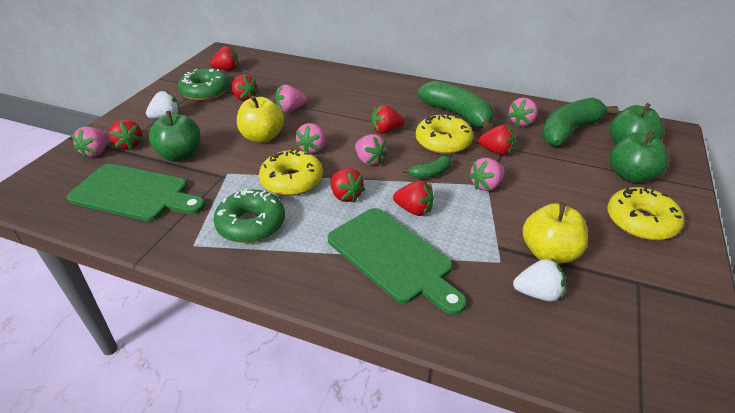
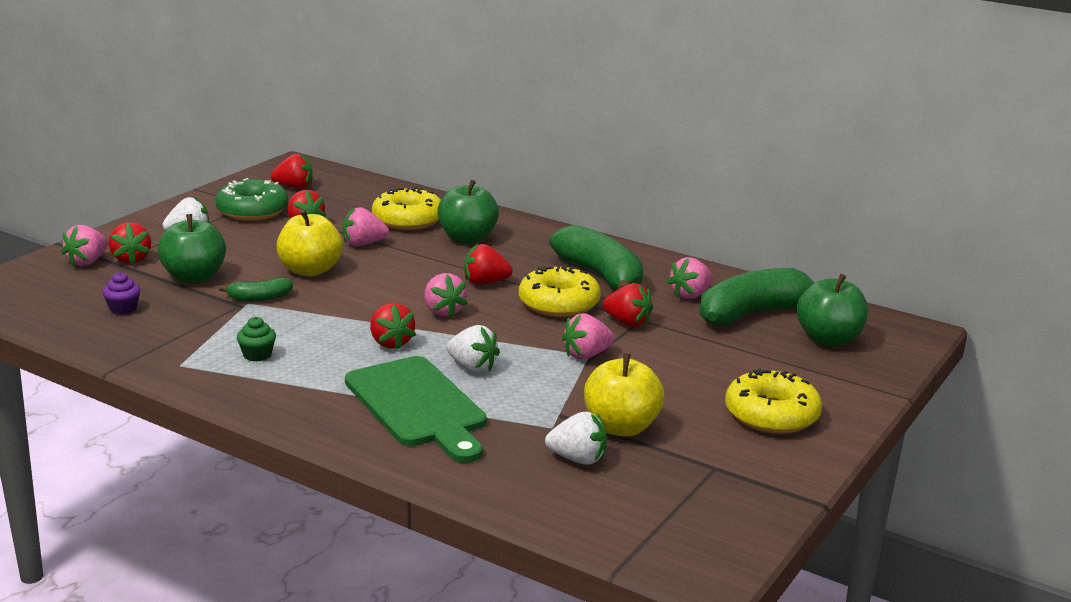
camera: 10 degrees right, 15 degrees down
(134, 193) = (123, 309): green cutting board -> purple cupcake
(251, 224) = (257, 355): green donut -> green cupcake
(292, 181) = (328, 320): yellow donut -> yellow donut (408, 220)
(313, 148) = (373, 290): pink strawberry -> none
(414, 210) = (472, 367): red strawberry -> white strawberry
(430, 173) = (518, 334): green banana -> green banana (260, 298)
(630, 176) = (801, 370): green apple -> green apple (467, 238)

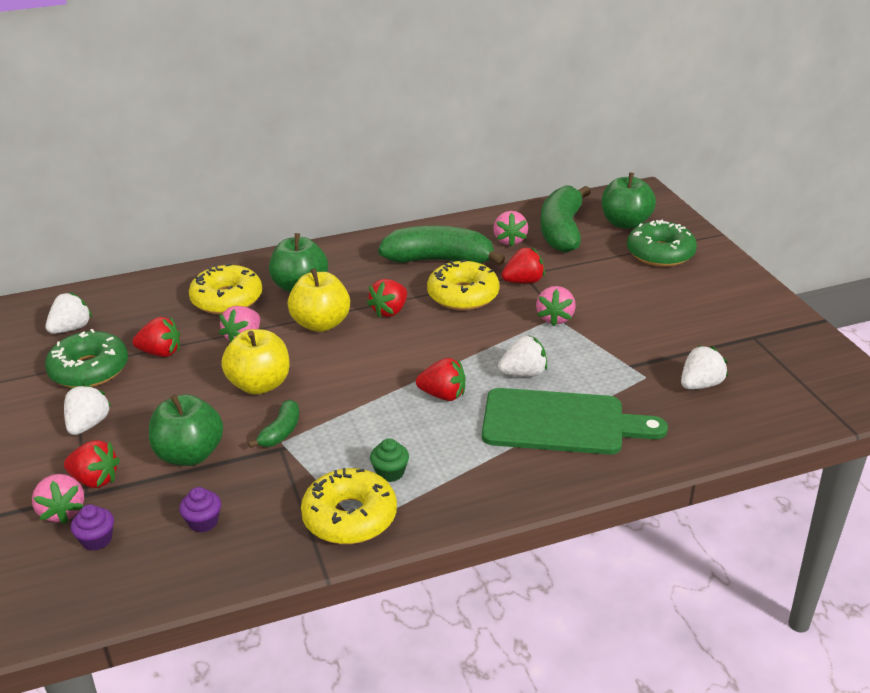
camera: 50 degrees left, 10 degrees up
(69, 283) = (97, 540): none -> purple cupcake
(294, 187) = (71, 328): red strawberry -> white strawberry
(443, 311) = (417, 349): pink strawberry -> none
(621, 427) = (672, 349): yellow apple -> yellow apple (321, 324)
(771, 415) = (705, 287): yellow donut -> yellow donut (350, 517)
(799, 373) = (660, 253): none -> green donut

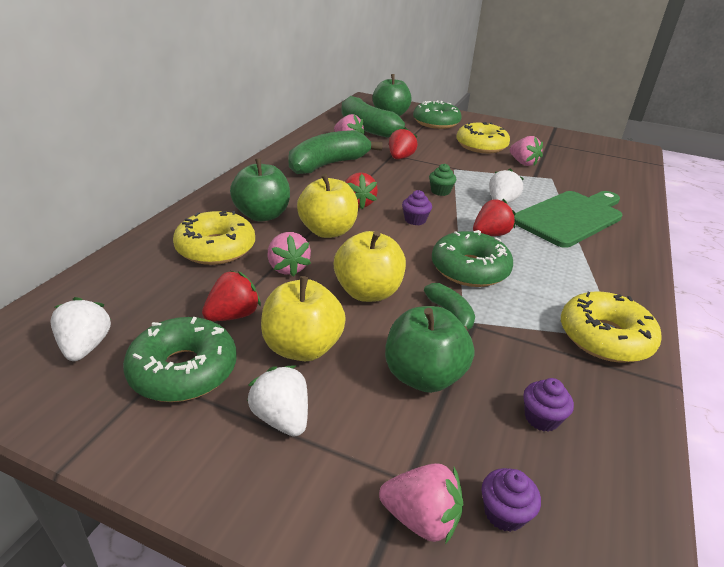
camera: 50 degrees left, 0 degrees up
(95, 480) = (390, 461): red strawberry -> none
(161, 395) = (302, 347): none -> yellow apple
(362, 411) = (469, 269): none -> green donut
(390, 472) = (562, 295): green cupcake -> green cupcake (440, 191)
(406, 349) = (415, 220): none -> purple cupcake
(463, 295) = (383, 177): yellow donut -> yellow donut (481, 146)
(555, 318) = (455, 169): pink strawberry -> pink strawberry (523, 163)
(700, 385) = (577, 171): white strawberry -> none

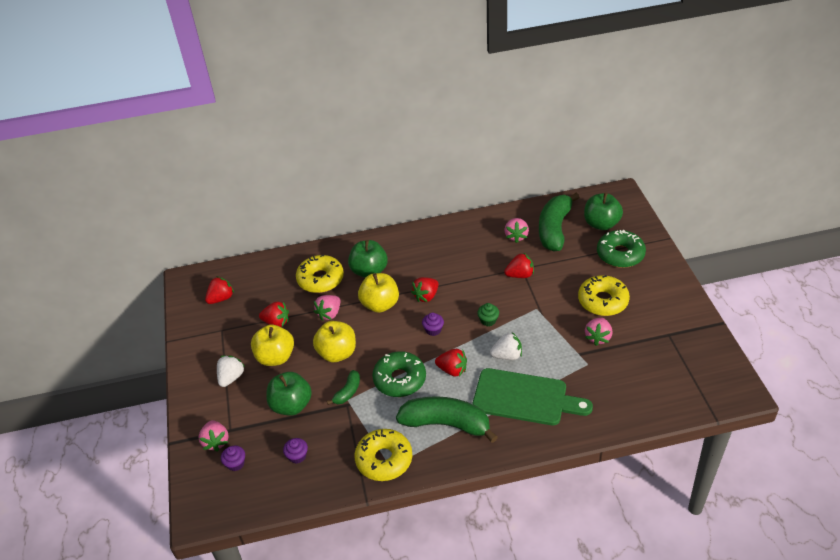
camera: 60 degrees right, 10 degrees up
(85, 346) = (221, 298): white strawberry -> red strawberry
(183, 370) = (232, 334): green donut -> none
(328, 164) = (465, 252): green banana -> green banana (446, 424)

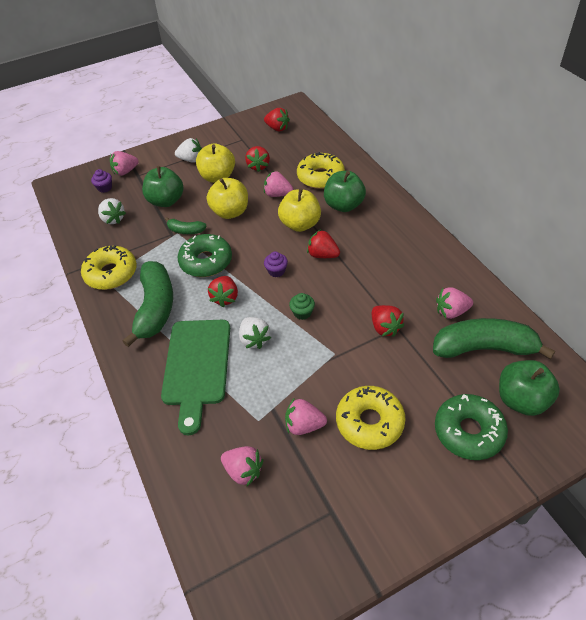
camera: 75 degrees right, 5 degrees up
(297, 456) = (113, 219): purple cupcake -> white strawberry
(630, 378) = (243, 471): none -> pink strawberry

